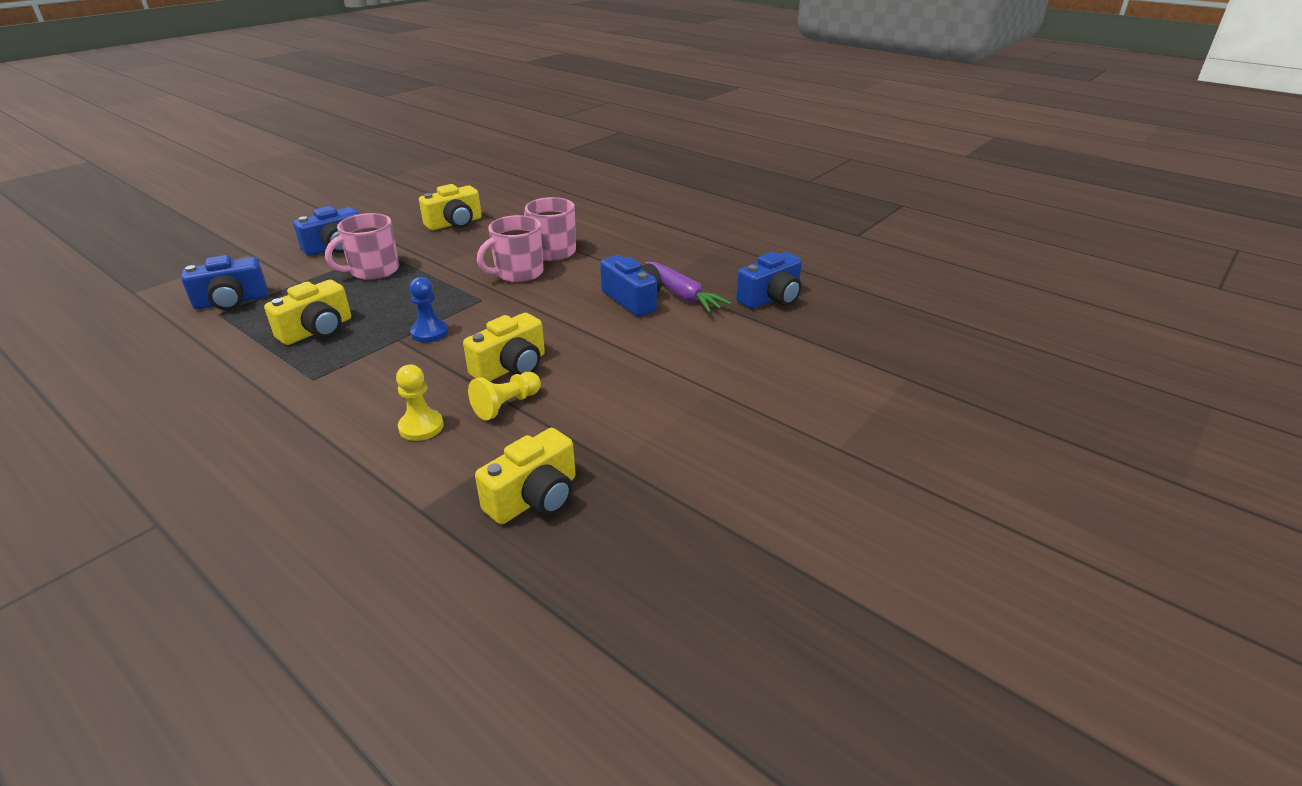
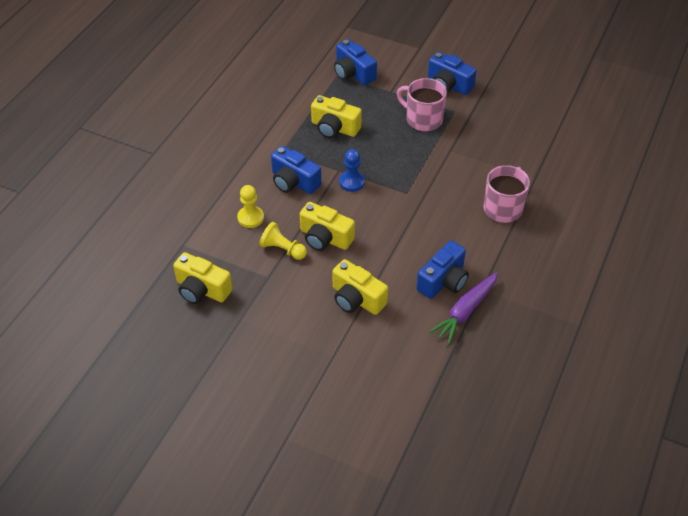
camera: 75 degrees right, 15 degrees up
(455, 223) = (524, 132): yellow camera -> yellow camera (356, 299)
(518, 273) = (456, 199): pink mug -> none
(771, 298) = (486, 374): blue camera -> blue camera (294, 182)

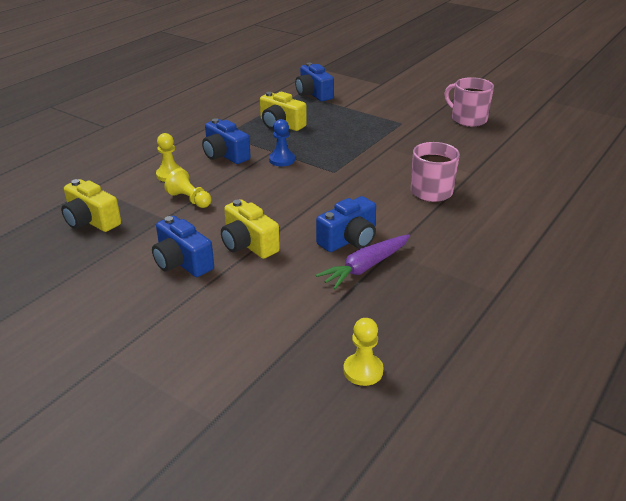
camera: 10 degrees right, 15 degrees down
(325, 238) = (236, 195): yellow camera -> none
(423, 119) = (368, 126): pink mug -> pink mug (468, 119)
(448, 85) = (401, 107): blue camera -> blue camera (182, 262)
(489, 420) = (363, 371): none -> yellow pawn

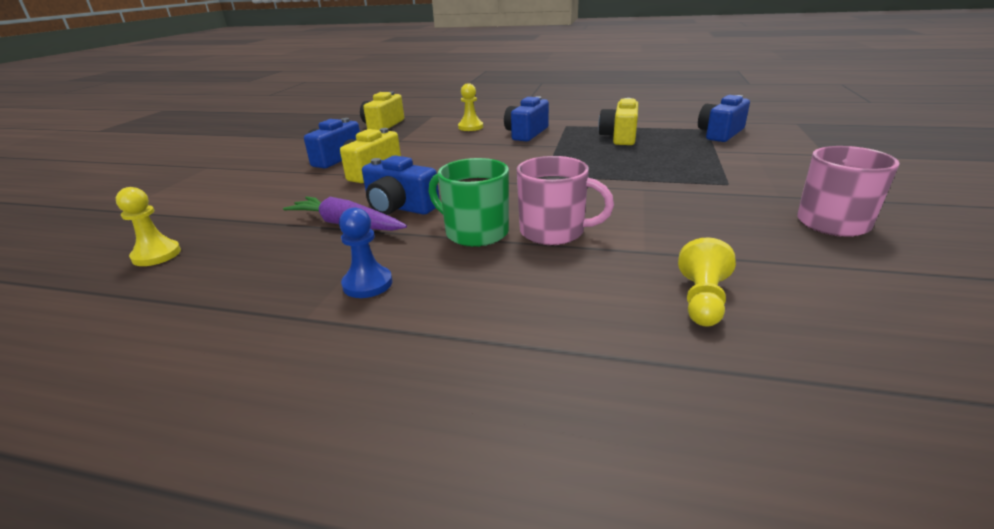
camera: 70 degrees right, 5 degrees down
(189, 199) = (434, 140): yellow pawn -> yellow pawn (702, 300)
(282, 160) = (542, 152): blue pawn -> blue pawn (367, 284)
(416, 217) = (475, 232): none -> green mug

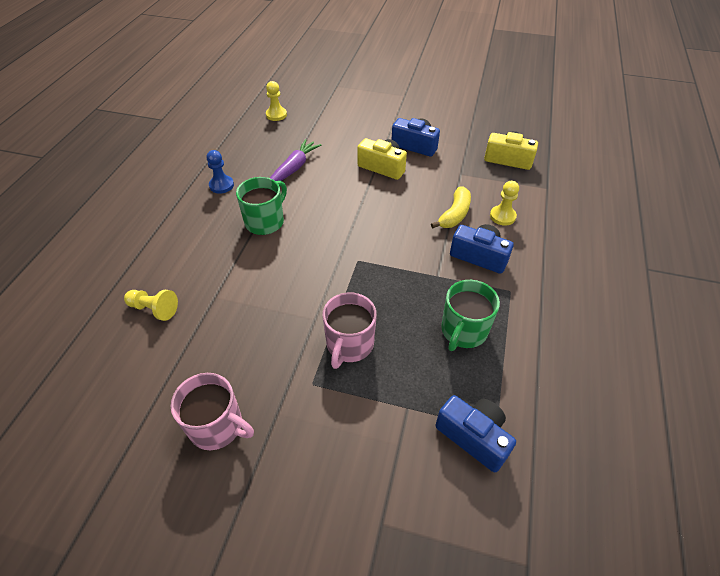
camera: 90 degrees right, 20 degrees up
(400, 207) = (312, 187): blue camera -> none
(467, 141) = (454, 214): none -> yellow banana
(554, 232) = (254, 257): pink mug -> pink mug (349, 344)
(620, 137) = (463, 331): yellow camera -> green mug

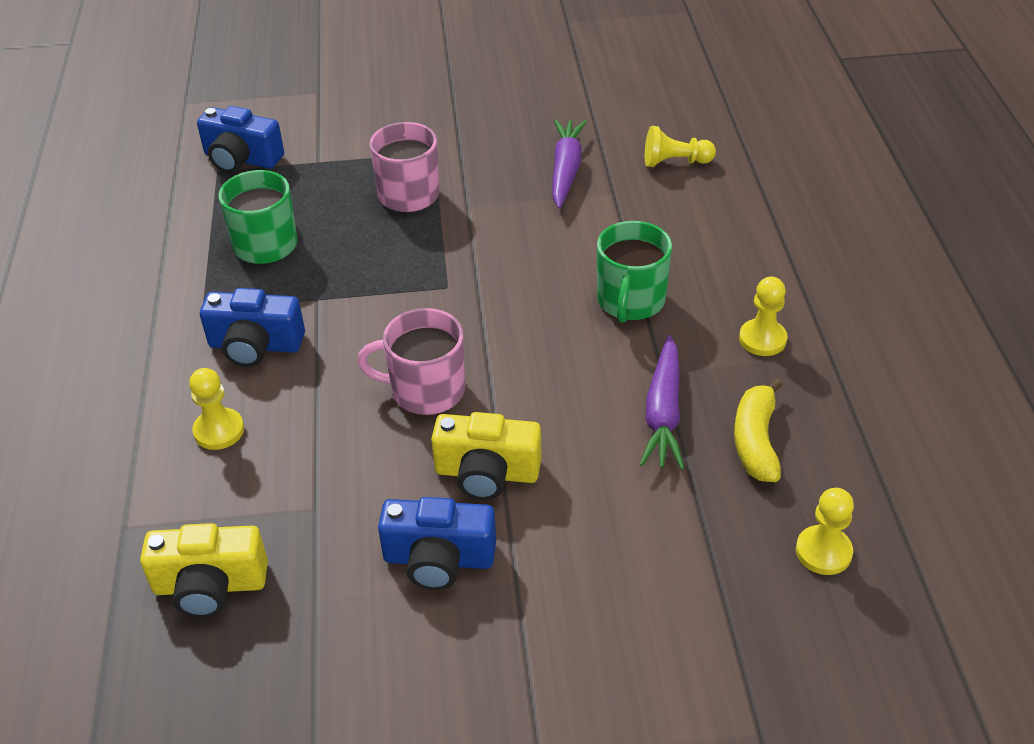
camera: 160 degrees right, 5 degrees down
(217, 426) = (509, 103): pink mug -> pink mug (425, 390)
(221, 185) = (762, 339): blue pawn -> yellow pawn
(229, 328) = (566, 170): none -> purple carrot
(454, 214) = (310, 408): yellow banana -> yellow banana (755, 441)

